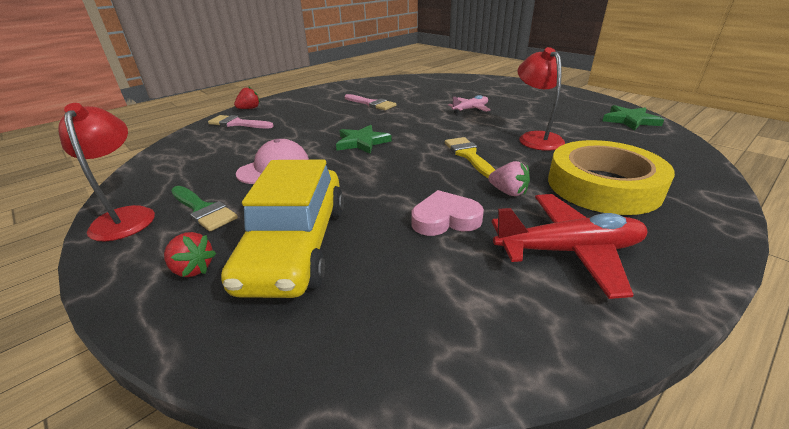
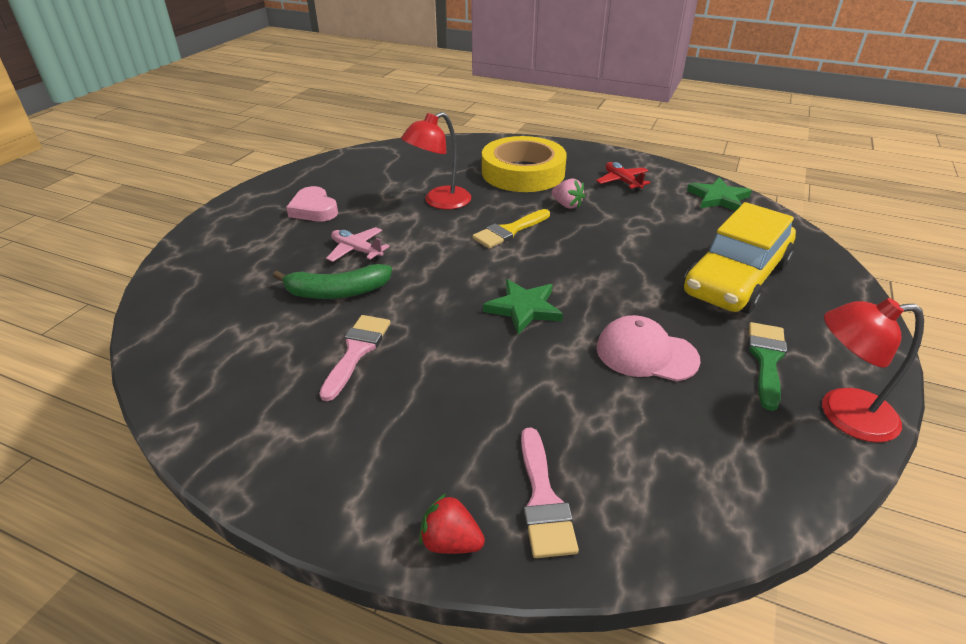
camera: 115 degrees left, 5 degrees up
(126, 216) = (843, 414): red lamp -> red lamp turned 45 degrees clockwise
(193, 269) = (817, 315): red strawberry -> none
(296, 245) = (736, 278): yellow car -> yellow car turned 150 degrees clockwise
(427, 103) = (337, 292): none -> green banana
(445, 219) = (632, 224): pink heart -> pink heart (314, 209)
(508, 192) = (567, 205): pink strawberry -> pink strawberry turned 120 degrees clockwise
(568, 251) = (622, 181): red plane -> red plane, size x0.58
(630, 120) = (363, 161): green star -> green star (718, 198)

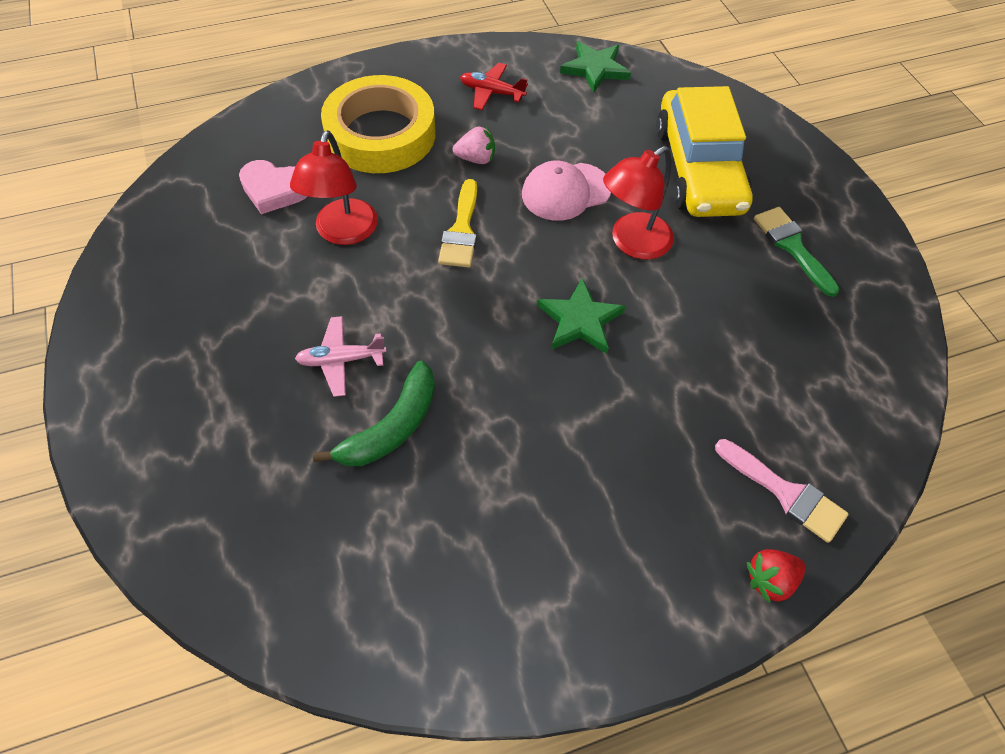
camera: 45 degrees left, 20 degrees up
(314, 209) = (212, 335): pink heart -> pink heart (274, 190)
(357, 351) = (499, 478): pink brush -> none
(646, 353) = (715, 301): pink cap -> pink cap (566, 192)
(843, 414) = (874, 266): red lamp -> red lamp (632, 243)

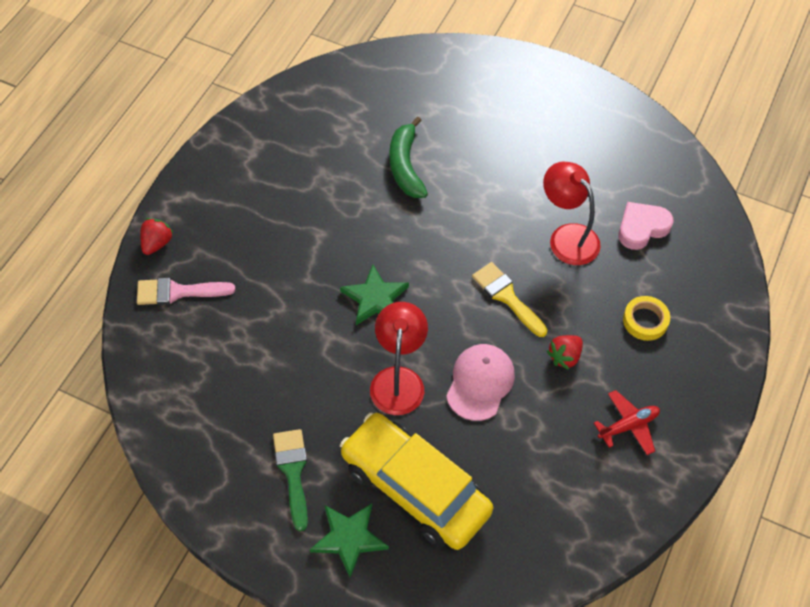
camera: 135 degrees right, 0 degrees up
(341, 360) = (470, 174): pink plane -> none
(381, 134) = (645, 321): yellow tape -> yellow tape, size x0.44
(476, 159) = (564, 357): pink strawberry -> red strawberry
(595, 69) = (590, 527): green star -> green star (349, 538)
(792, 246) = (293, 472): green brush -> green brush turned 120 degrees counterclockwise

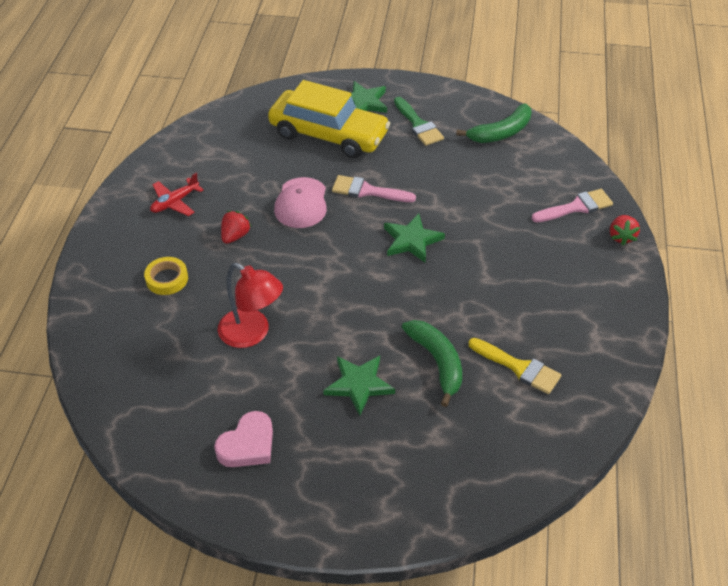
camera: 165 degrees right, 10 degrees down
(196, 427) = (501, 132): none -> green banana
(398, 380) = (367, 191): red lamp -> pink brush
(482, 164) = (359, 385): none -> green star
(506, 296) = (297, 268): yellow brush -> yellow brush (519, 367)
(642, 228) = (177, 361): pink heart -> pink heart (247, 445)

